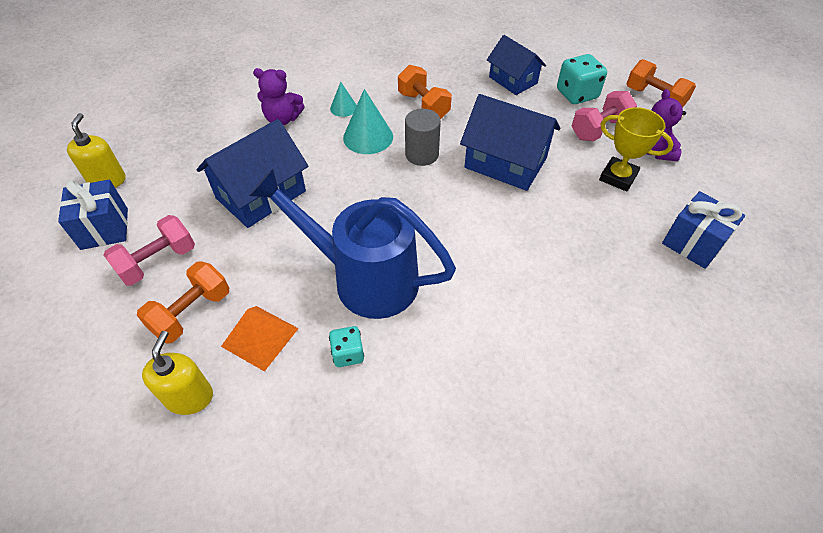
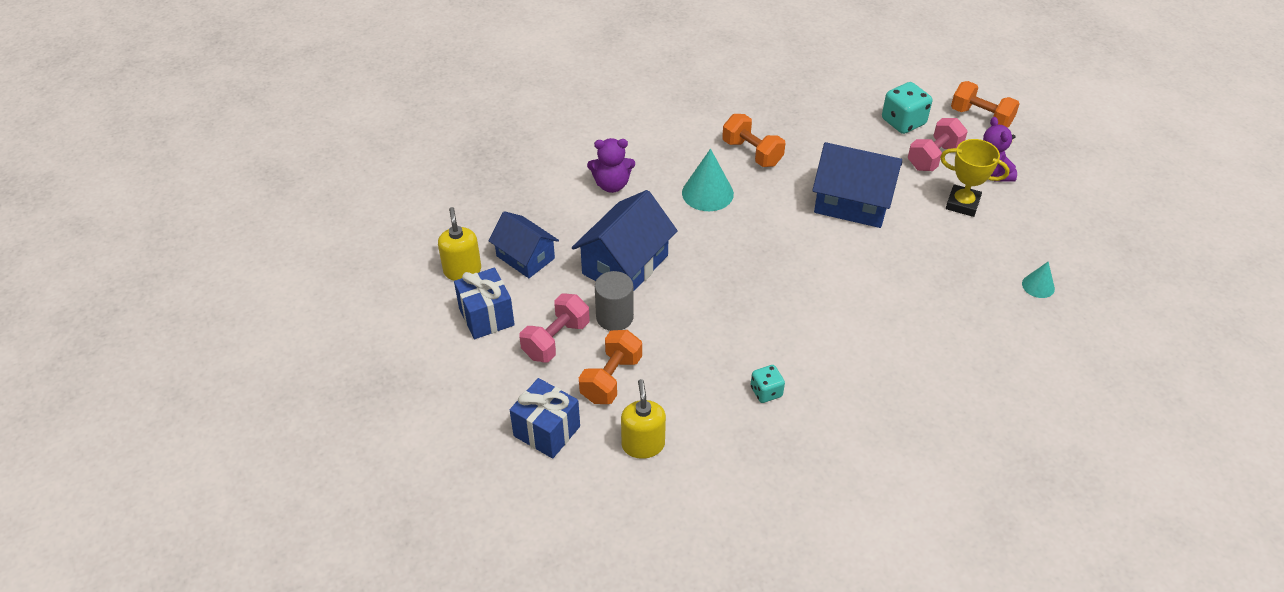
camera: 10 degrees left, 5 degrees down
(260, 337) = (683, 390): orange pyramid -> none
(343, 108) = (670, 165): turquoise cone -> turquoise cone (1038, 286)
(364, 278) = (756, 328): blue watering can -> none
(422, 154) = (768, 204): grey cylinder -> grey cylinder (614, 317)
(513, 80) = (834, 114): blue house -> blue house (525, 257)
(693, 243) = (1042, 257): blue gift -> blue gift (547, 431)

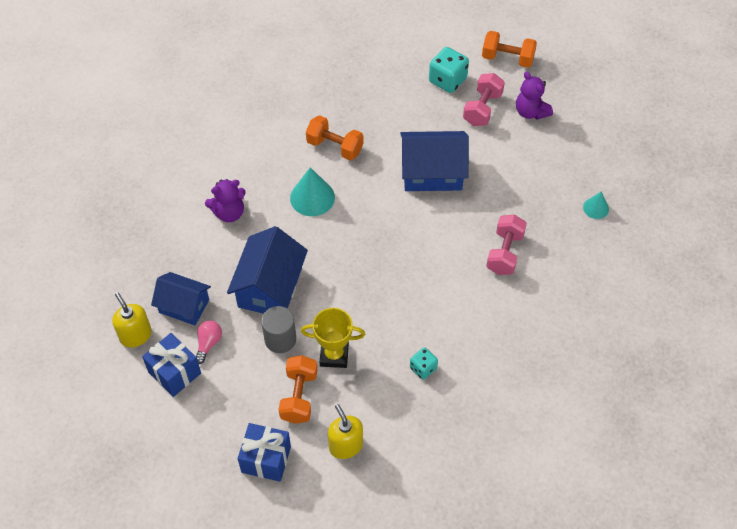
camera: 20 degrees left, 10 degrees up
(535, 299) = (208, 343): none -> pink light bulb
(556, 340) = (241, 375): pink dumbbell -> pink dumbbell (504, 253)
(962, 204) = (518, 148): yellow trophy -> yellow trophy (334, 355)

